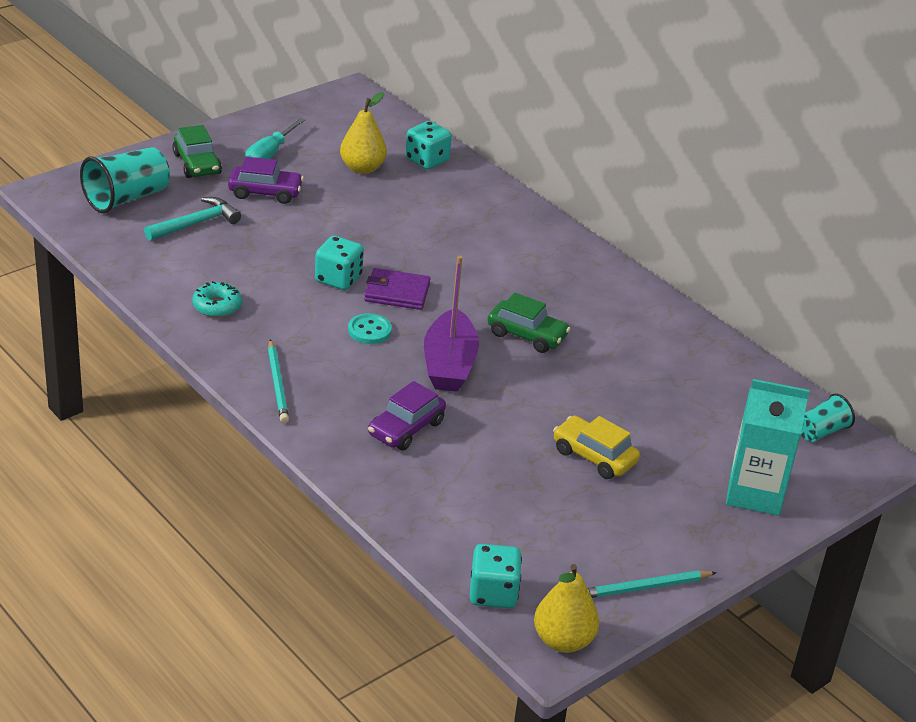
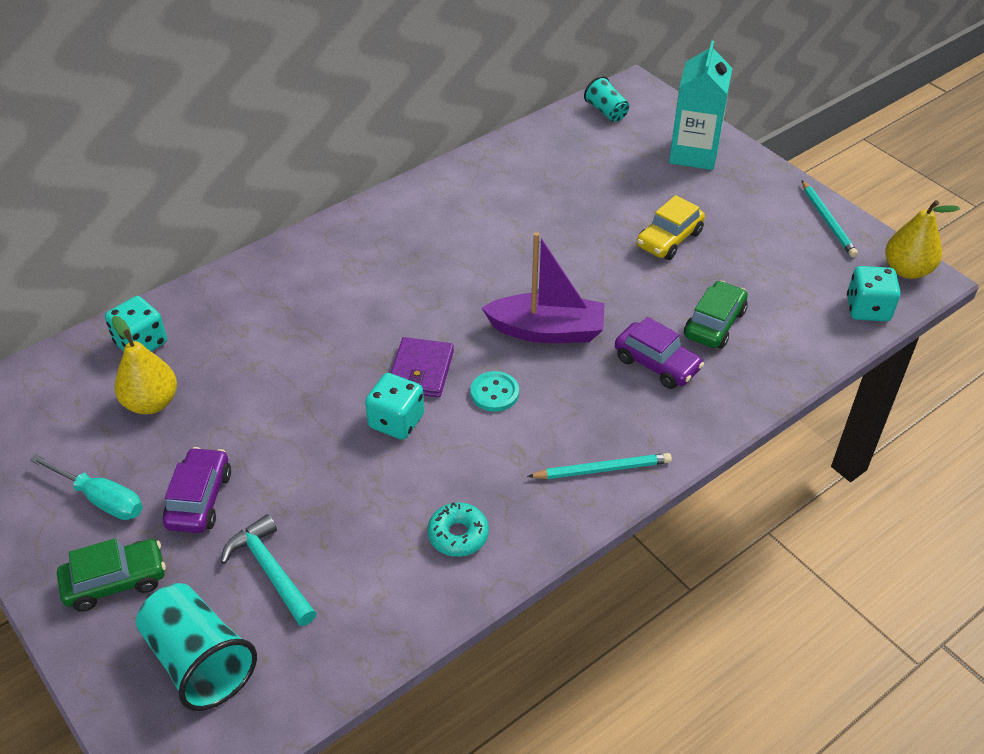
camera: 85 degrees left, 10 degrees up
(527, 335) = (490, 273): green car -> green car (714, 324)

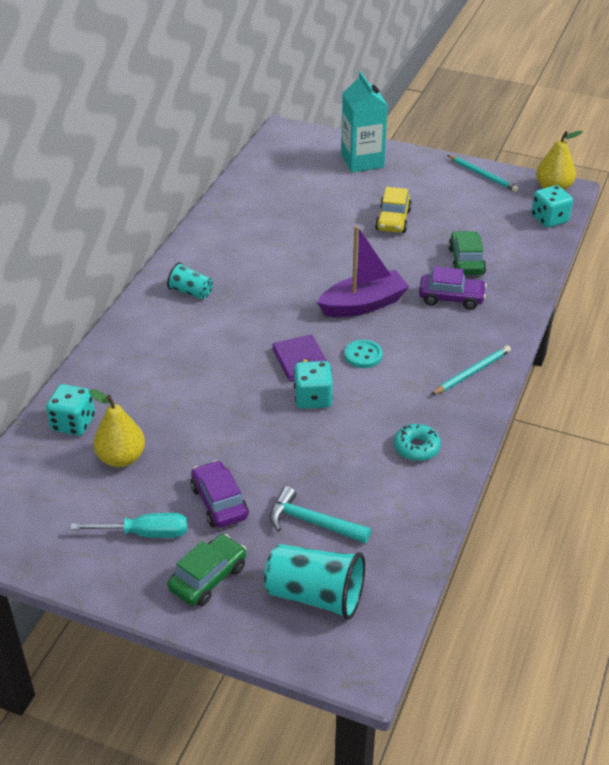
camera: 30 degrees left, 5 degrees down
(606, 111) = (278, 152): turquoise cup -> turquoise cup (191, 292)

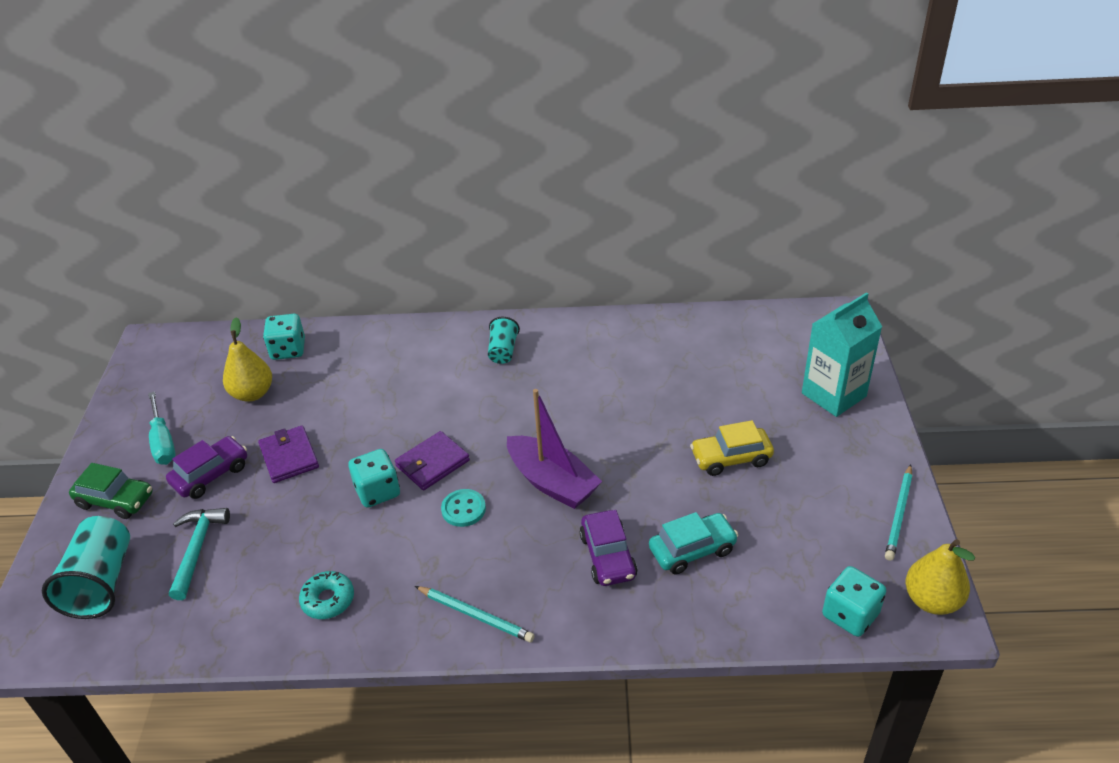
camera: 70 degrees right, 0 degrees up
(232, 445) = (289, 457): none -> purple wallet
(466, 261) = (692, 550): green car -> turquoise car

